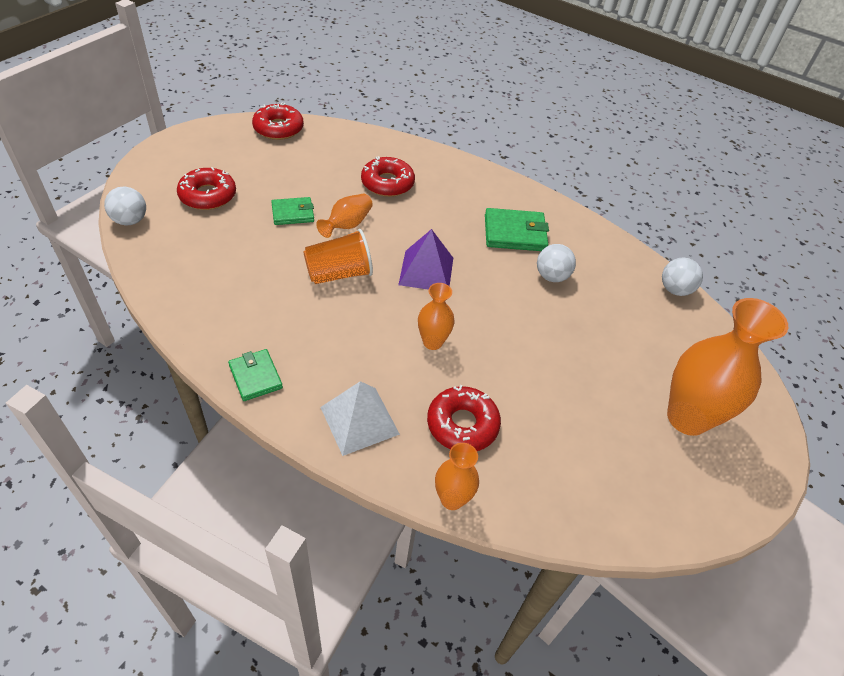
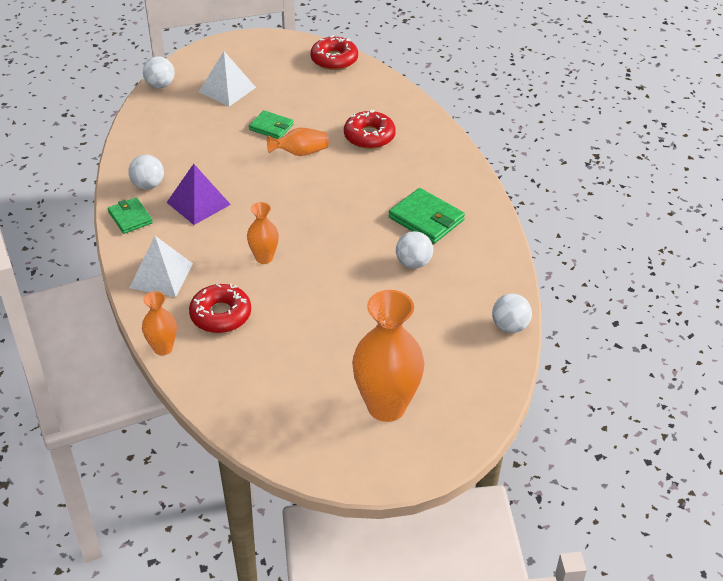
camera: 45 degrees right, 5 degrees down
(208, 195) = (227, 89): red donut -> white pyramid
(235, 331) = (148, 185): none -> white ball
(255, 377) = (130, 217): green wallet -> green wallet turned 45 degrees counterclockwise
(339, 273) = (254, 182): orange cup -> none
(426, 271) = (319, 211): purple pyramid -> purple pyramid (198, 203)

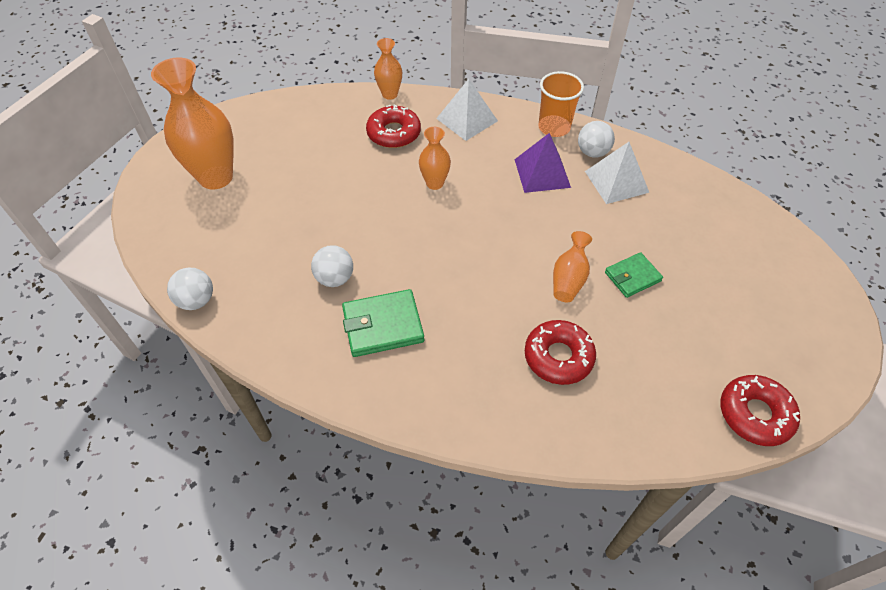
camera: 125 degrees right, 10 degrees up
(130, 217) = (554, 127): green wallet -> orange cup
(160, 85) = (768, 221): white ball -> none
(227, 89) = (732, 272): white pyramid -> white pyramid (616, 181)

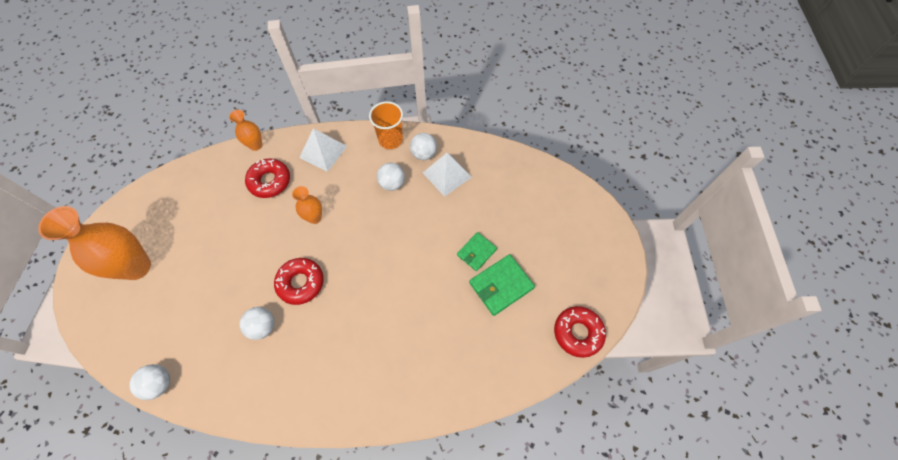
camera: 20 degrees left, 10 degrees up
(383, 325) = (311, 354): green wallet -> green wallet (501, 285)
(542, 173) = (392, 183): purple pyramid -> white ball
(558, 357) = (442, 335): red donut -> red donut (301, 283)
(569, 279) = (433, 269): orange vase -> none

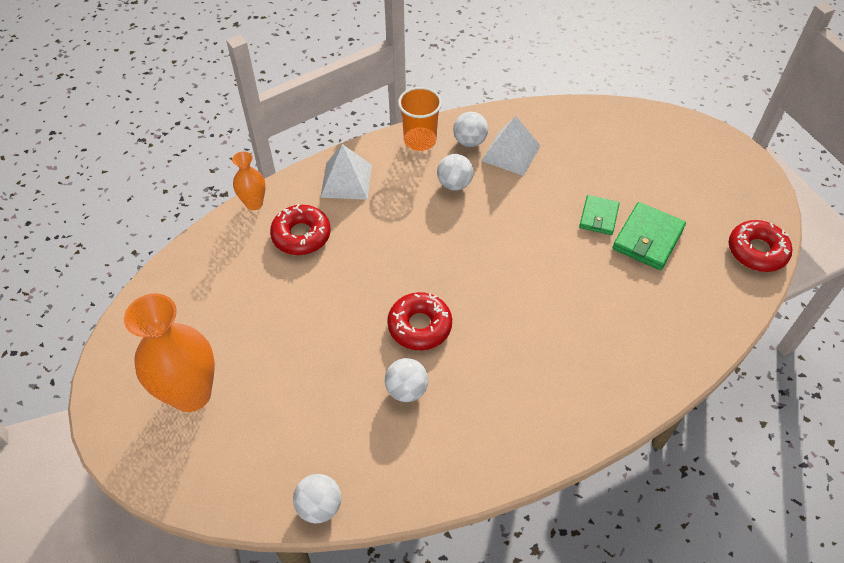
camera: 25 degrees left, 10 degrees down
(314, 217) = (386, 252): orange vase -> none

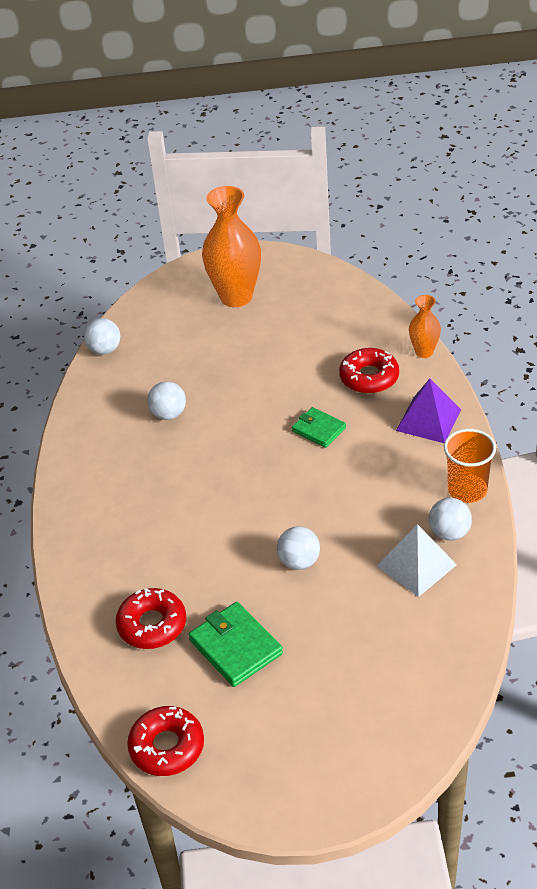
camera: 115 degrees right, 10 degrees down
(346, 180) = (428, 420): white pyramid -> purple pyramid
(419, 326) = (226, 436): red donut -> red donut (152, 625)
(454, 184) = (388, 503): white ball -> white ball (299, 561)
(598, 217) = (286, 613): green wallet -> green wallet (319, 429)

